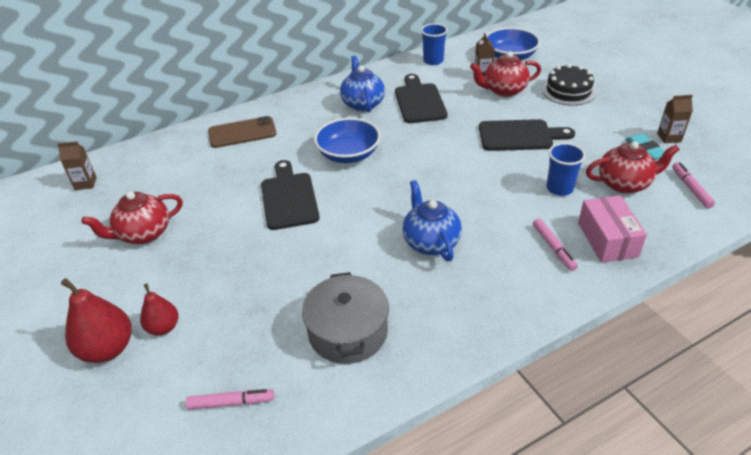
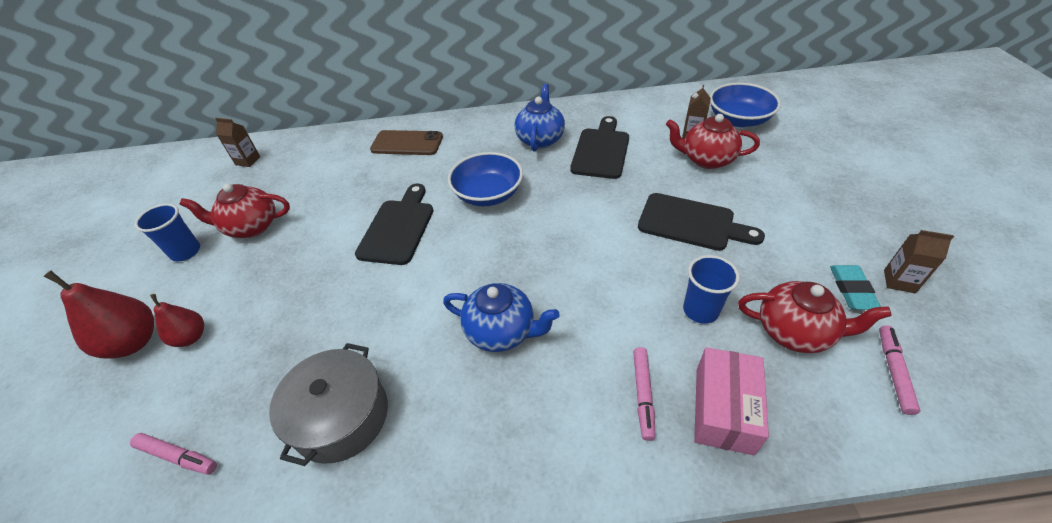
camera: 25 degrees right, 5 degrees up
(430, 242) = (502, 331): blue teapot -> blue teapot turned 105 degrees clockwise
(433, 61) = (646, 106): blue cup -> blue cup (186, 252)
(568, 91) = (788, 179): black cake -> none

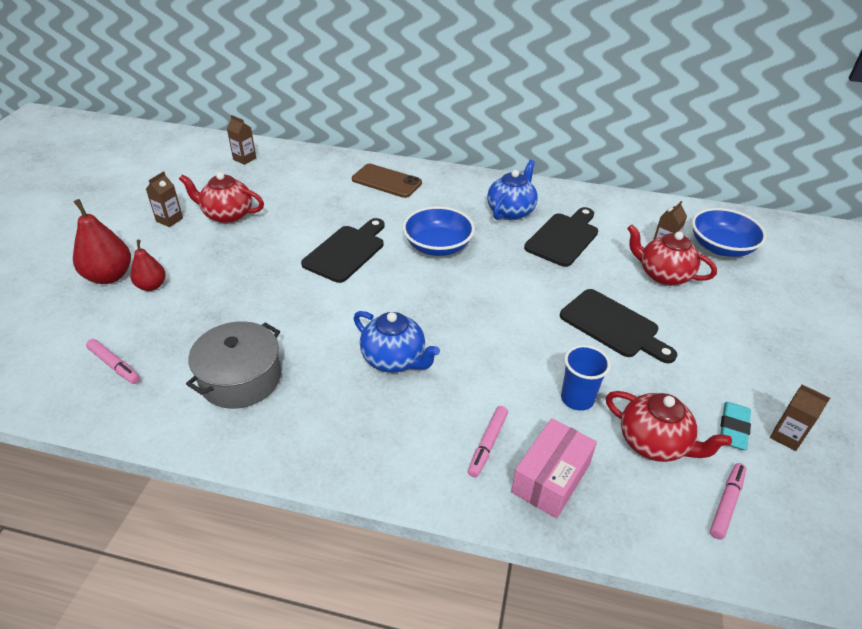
camera: 15 degrees right, 5 degrees down
(186, 252) = (169, 220): blue cup -> brown carton

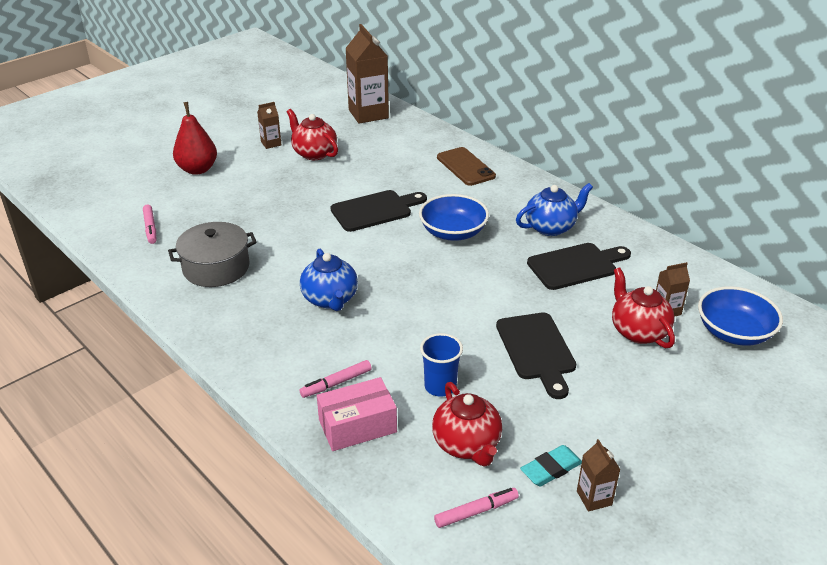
camera: 35 degrees right, 5 degrees down
(151, 286) = (217, 185): red pear -> none
(244, 159) = (368, 114): brown carton -> brown carton, size x2.09

